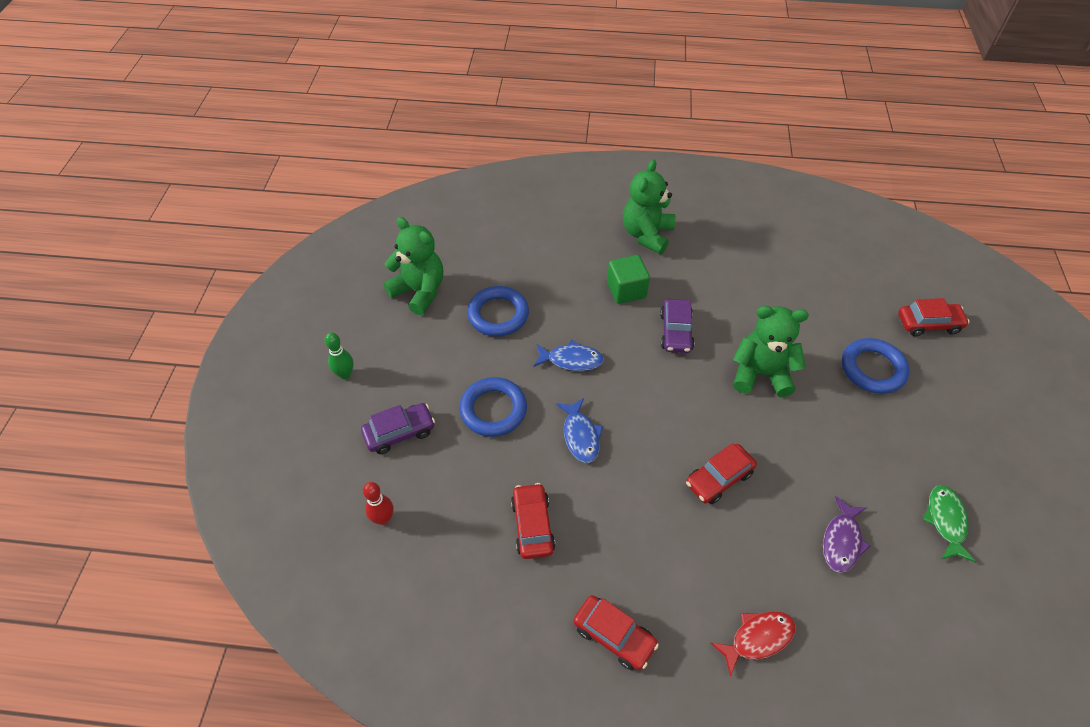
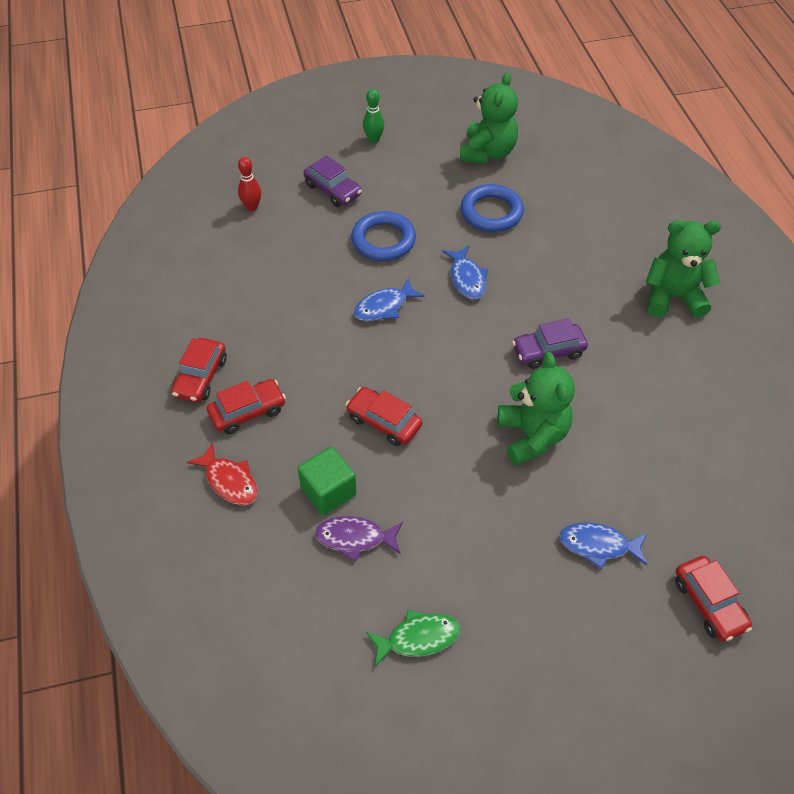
camera: 70 degrees right, 0 degrees up
(532, 525) = (280, 298): red car -> red car (247, 411)
(626, 290) = (581, 298): green cube -> green cube (328, 491)
(872, 369) = (598, 545): blue ring -> blue fish

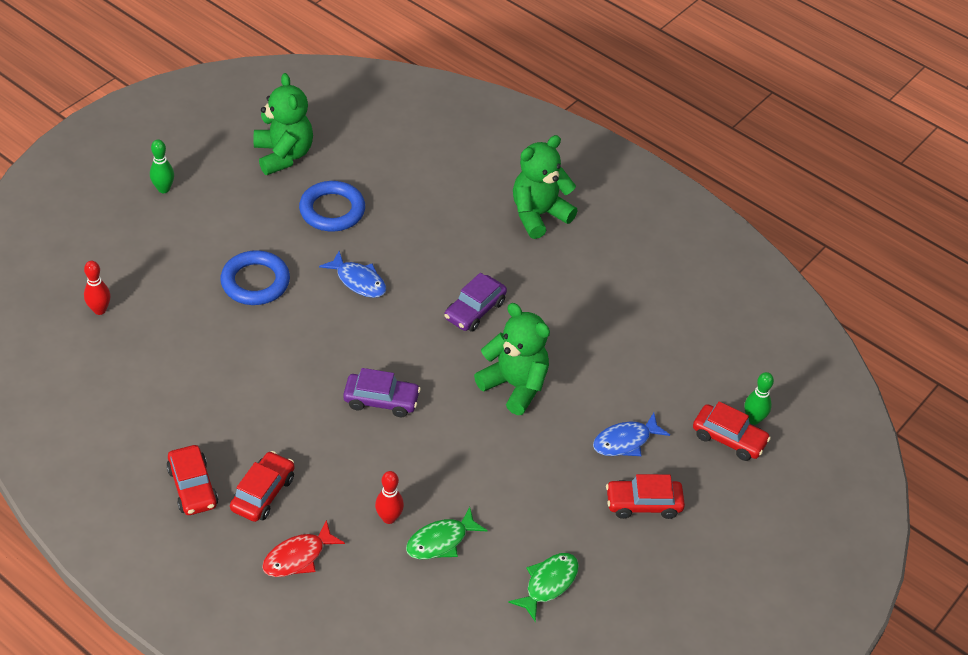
camera: 40 degrees left, 5 degrees down
(229, 481) = (298, 557): red fish -> red fish turned 135 degrees clockwise
(328, 491) = (389, 518): green cube -> red bowling pin
(333, 190) = (166, 256): purple car -> purple car (381, 400)
(355, 538) = (441, 541): purple fish -> green fish
(384, 307) = (306, 341): blue fish -> none
(384, 422) = (388, 438): red car -> red car (643, 504)
(751, 599) = (753, 419): none -> green bowling pin

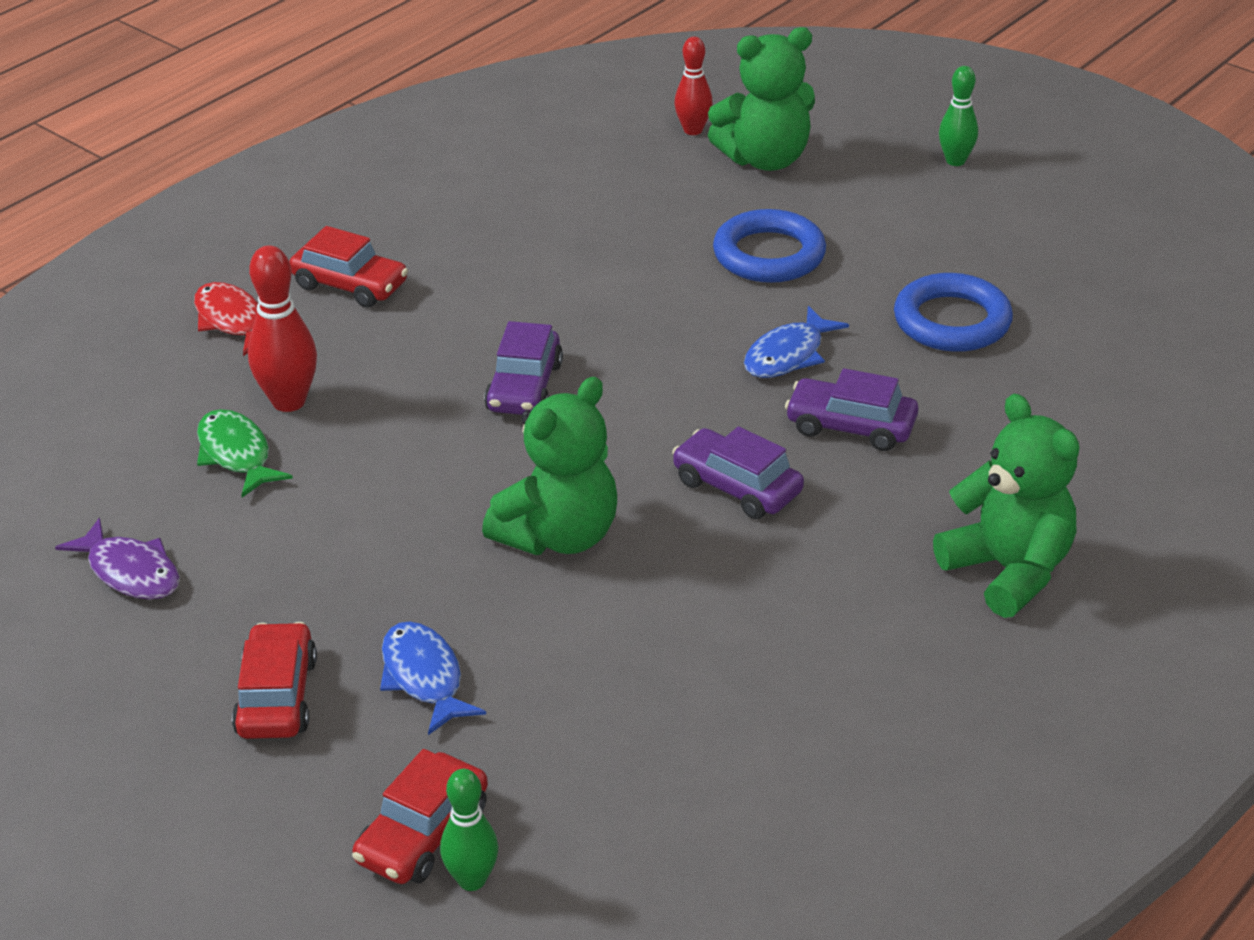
camera: 95 degrees right, 10 degrees down
(193, 487) = (367, 227): red car -> none
(283, 155) = (1074, 265): green teddy bear -> green teddy bear (765, 159)
(389, 518) = (289, 401): red bowling pin -> red bowling pin, size x1.50
(425, 261) = (850, 426): none -> purple car
(548, 584) = (130, 572): green fish -> purple fish

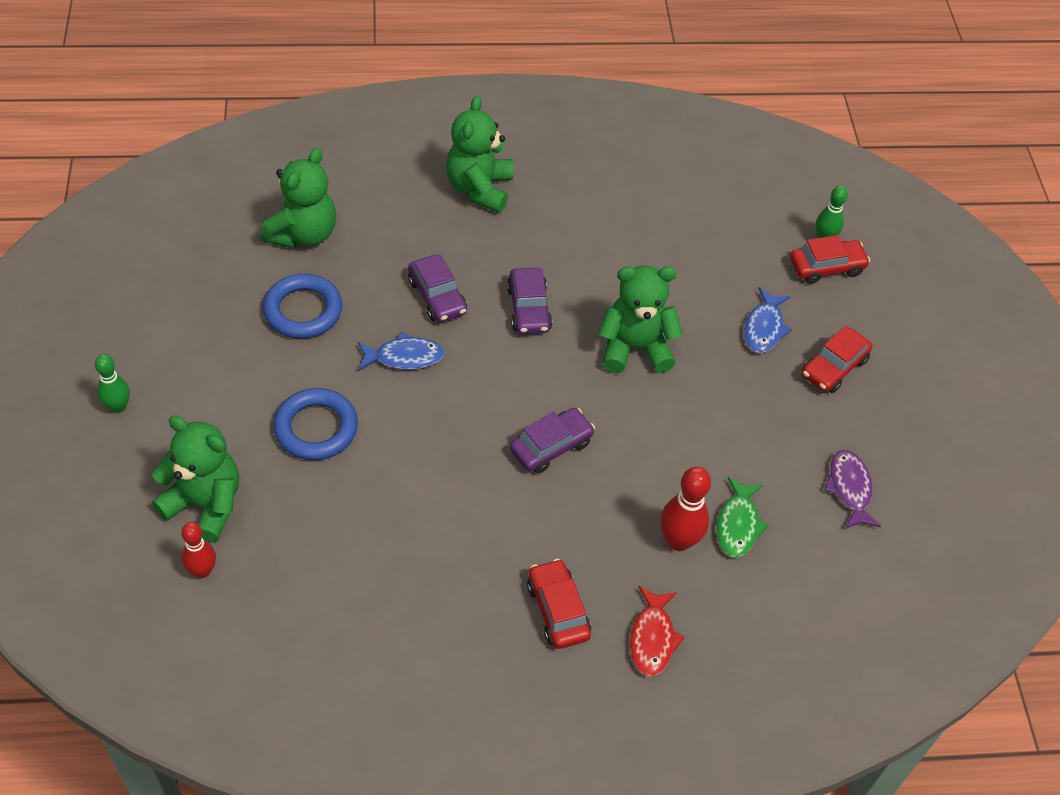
camera: 140 degrees left, 15 degrees up
(1086, 379) = (303, 234): none -> green teddy bear

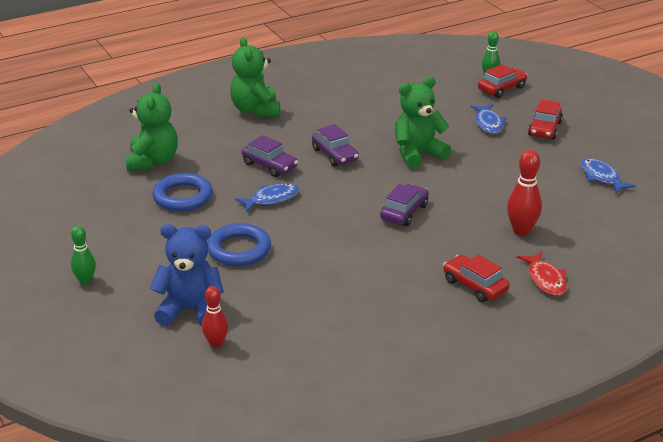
camera: 20 degrees left, 20 degrees down
(205, 504) = (190, 310): green teddy bear -> blue teddy bear
(738, 525) = (550, 212): green fish -> none
(849, 489) = (601, 177): purple fish -> blue fish

